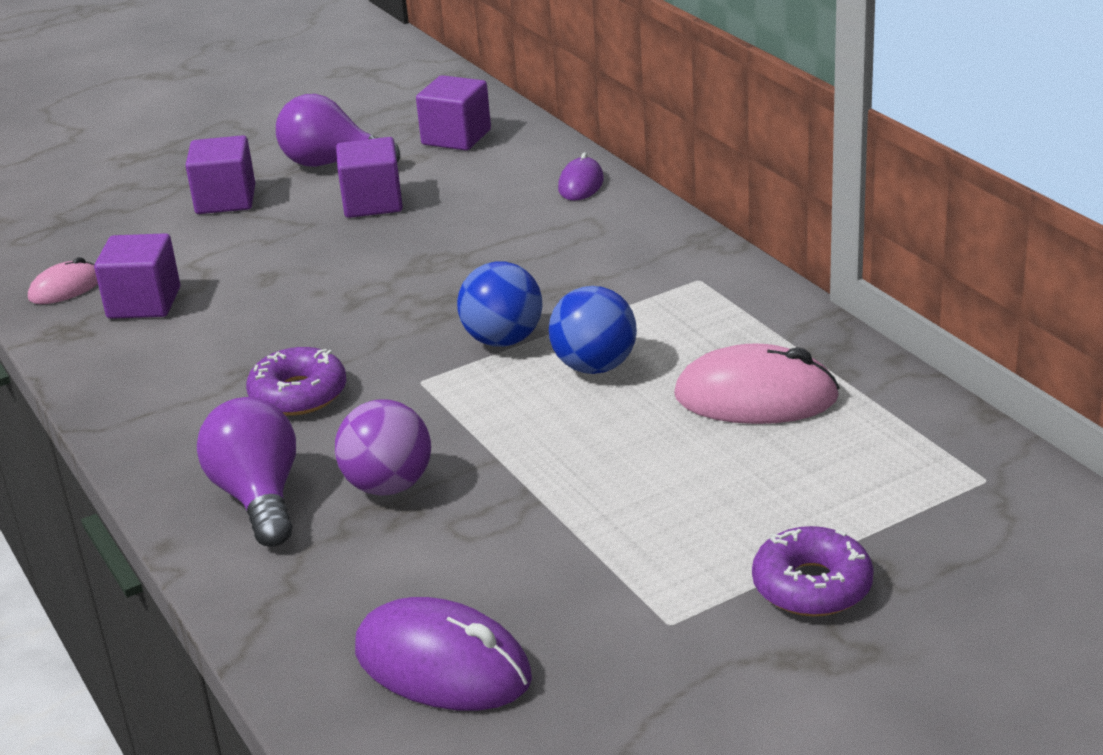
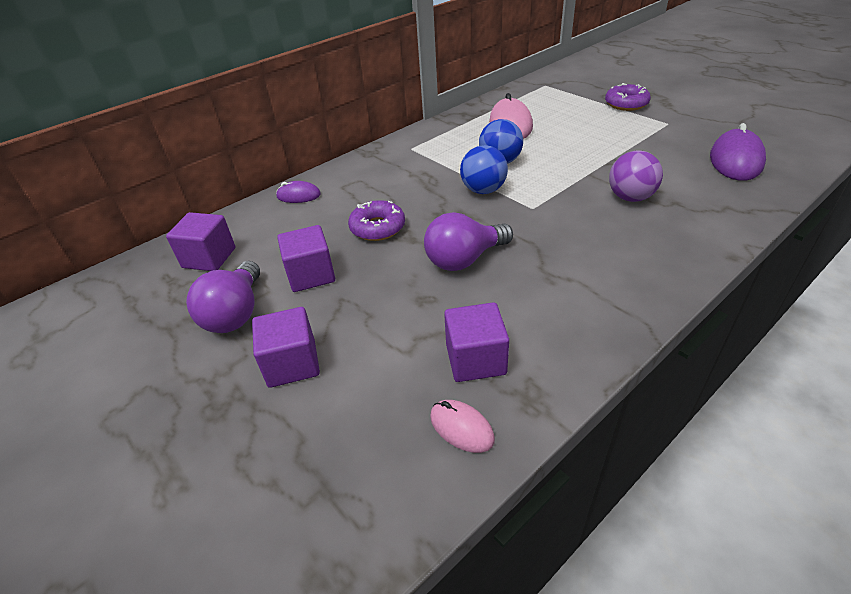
camera: 100 degrees left, 10 degrees up
(258, 497) = (669, 235): purple light bulb -> purple light bulb (464, 259)
(298, 394) = (565, 246): purple donut -> purple donut (377, 228)

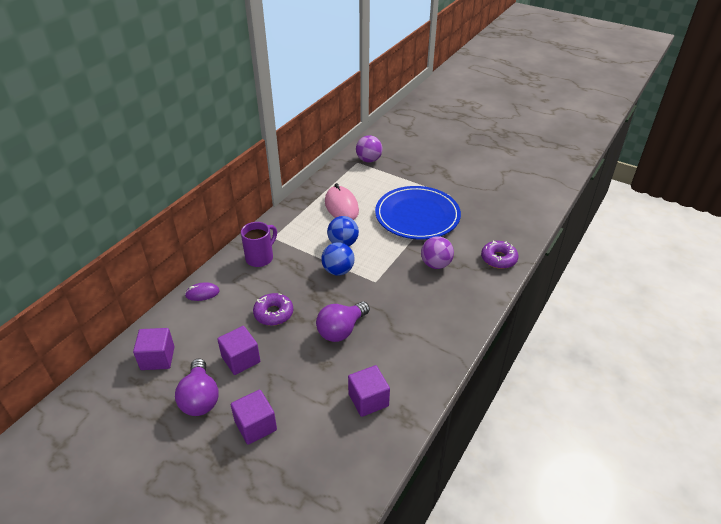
camera: 20 degrees left, 0 degrees up
(386, 167) = (260, 257): none -> purple mug
(461, 428) = (372, 443): pink mouse -> none
(561, 83) = (369, 160): none -> purple ball
(614, 141) = (417, 216): none -> blue plate
(626, 104) = (419, 178): purple donut -> purple donut (498, 259)
(735, 160) = (496, 224): purple mouse -> none

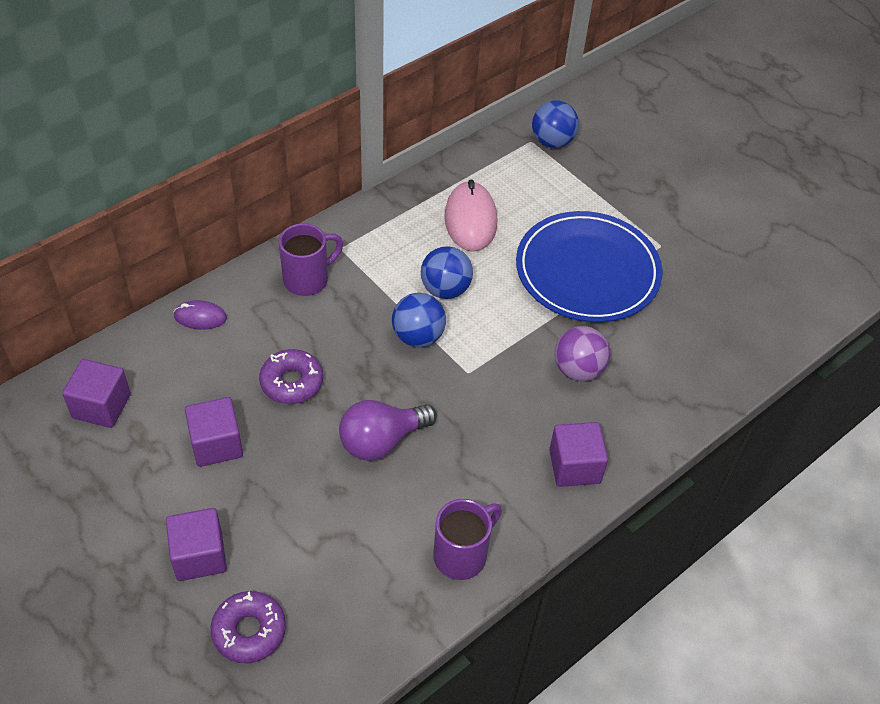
camera: 15 degrees right, 10 degrees up
(200, 398) = (138, 488): purple light bulb -> none
(368, 400) = (375, 567): purple cube -> purple cube (574, 466)
(369, 160) = (552, 141): purple ball -> blue ball
(416, 377) = (462, 555): none -> purple mug
(498, 259) = (687, 389): purple donut -> purple donut (249, 631)

